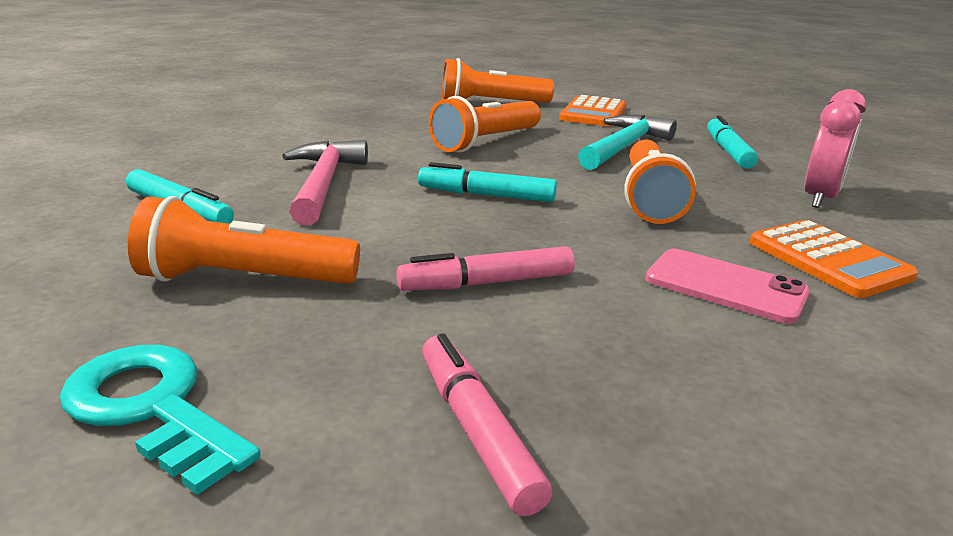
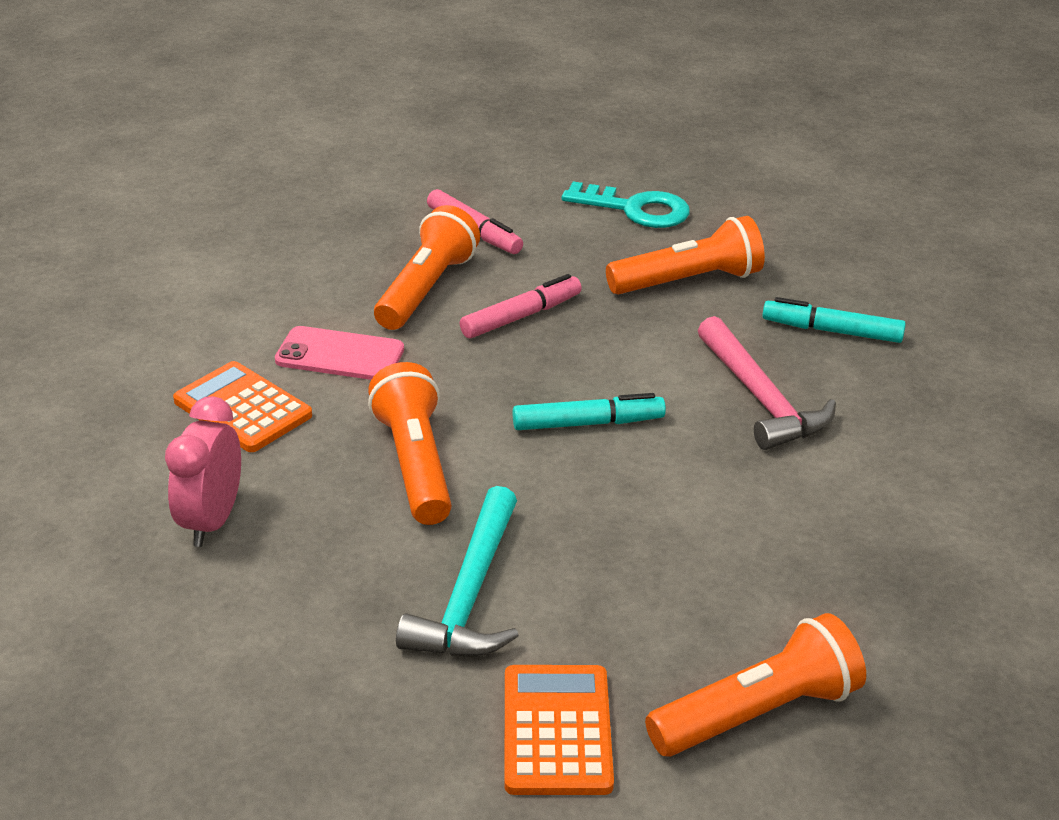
camera: 160 degrees right, 10 degrees up
(486, 142) = (666, 548): orange flashlight -> orange flashlight (426, 289)
(728, 151) = (312, 628): turquoise marker -> none

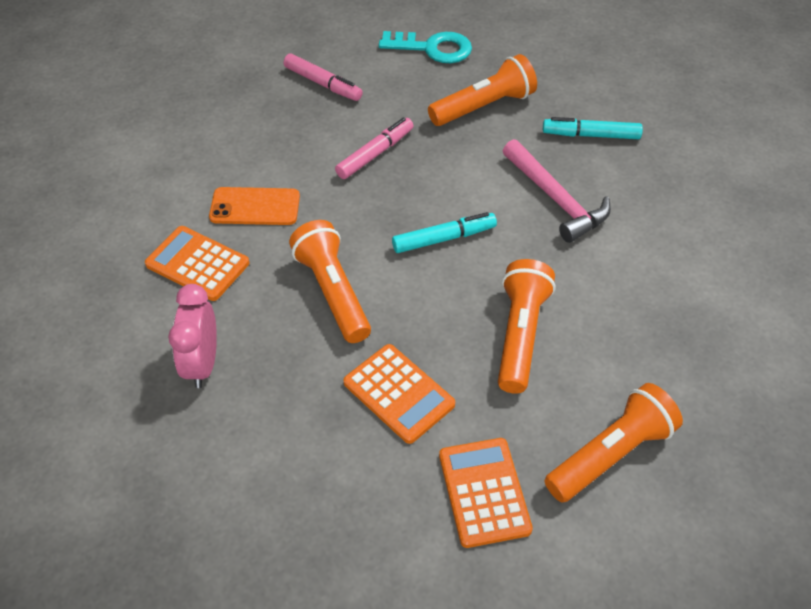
camera: 10 degrees left, 15 degrees up
(340, 355) = (255, 207): pink phone -> orange phone
(426, 289) = (302, 140): orange flashlight -> orange flashlight (520, 335)
(470, 594) = (399, 393): turquoise hammer -> orange calculator

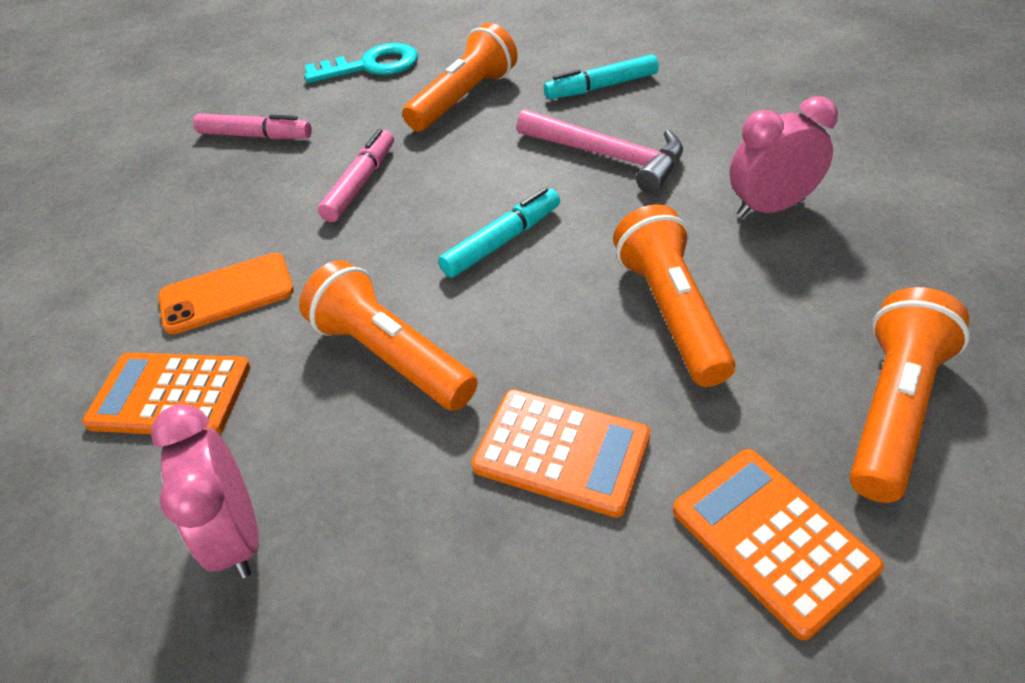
camera: 20 degrees left, 5 degrees down
(641, 287) = (770, 207): none -> pink clock

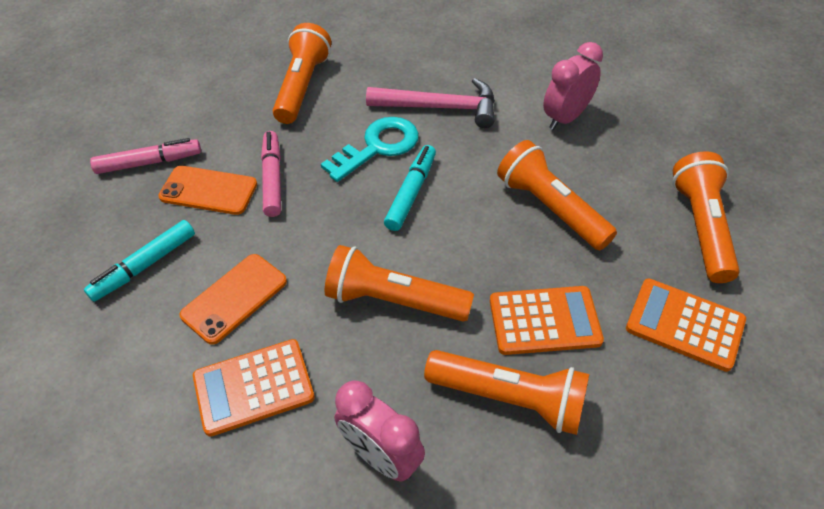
camera: 30 degrees left, 5 degrees up
(288, 178) = (208, 190): none -> orange phone
(371, 66) = (203, 75): turquoise key -> turquoise key (378, 147)
(443, 534) = (510, 398): none -> orange flashlight
(601, 87) = (400, 52): turquoise marker -> turquoise marker (145, 266)

